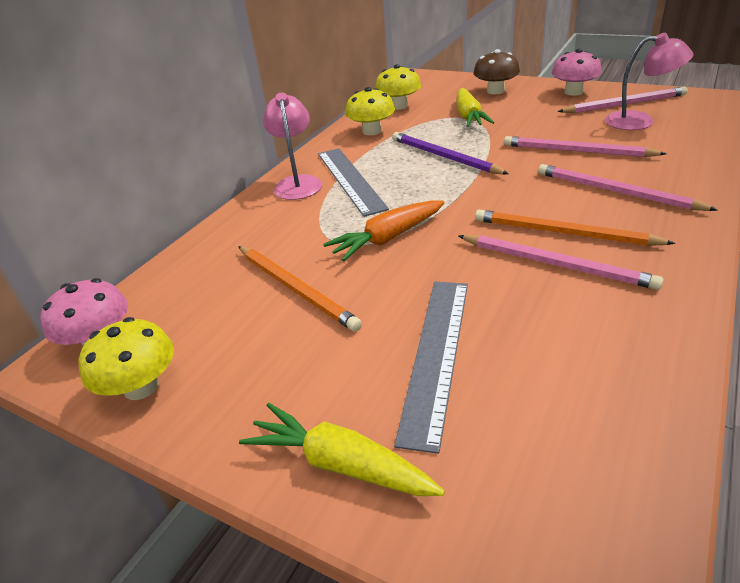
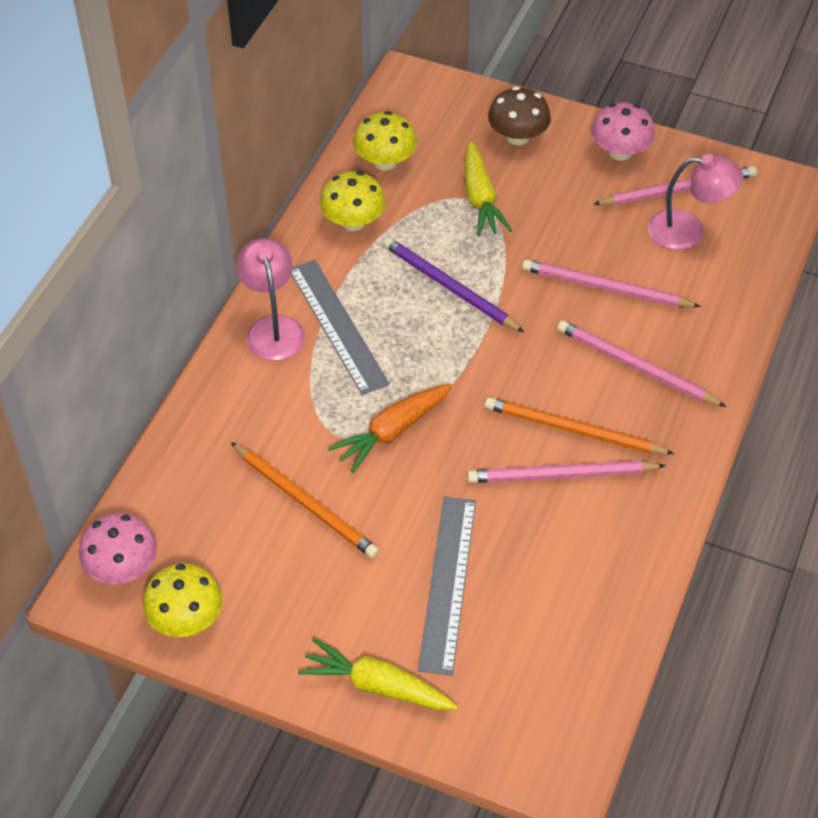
camera: 10 degrees left, 15 degrees up
(556, 264) = (561, 475): pink pencil -> pink pencil turned 150 degrees clockwise

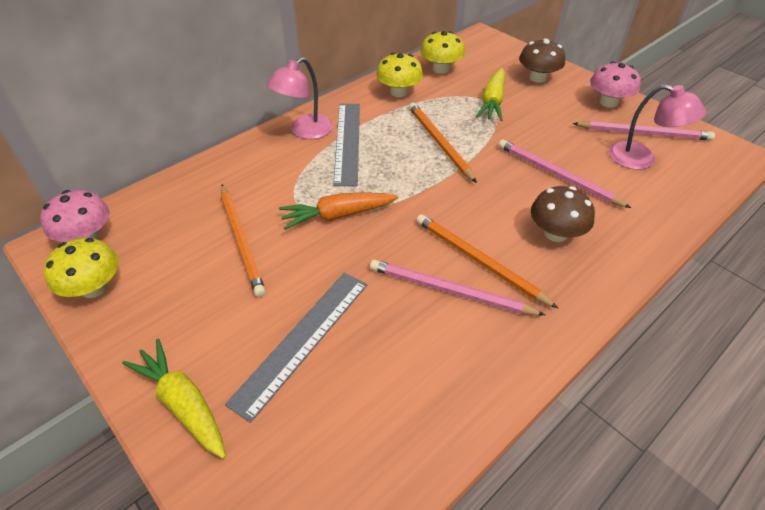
camera: 25 degrees right, 5 degrees down
(273, 328) = (305, 131): pink lamp -> pink lamp turned 150 degrees counterclockwise
(449, 287) = (439, 142): purple pencil -> orange pencil
(636, 366) = (556, 233): pink pencil -> brown mushroom

